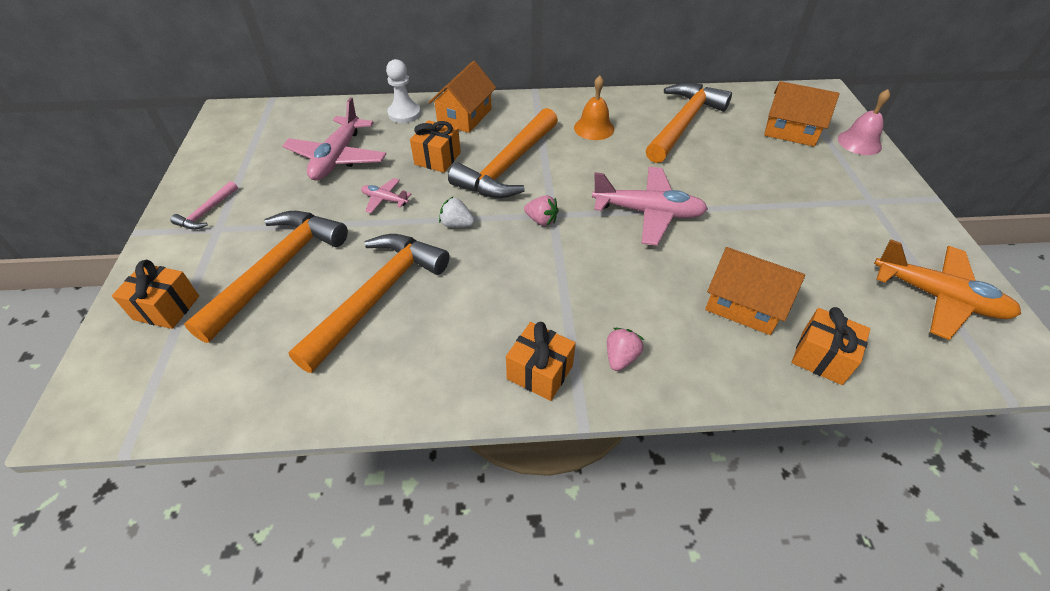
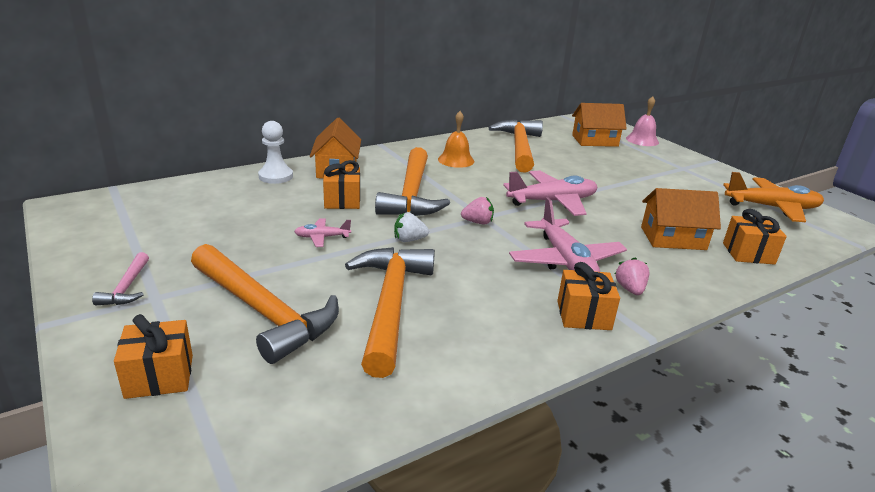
camera: 30 degrees left, 20 degrees down
(277, 269) = (264, 312): orange hammer -> orange hammer turned 135 degrees clockwise
(337, 158) = (239, 217): pink plane -> pink plane (565, 261)

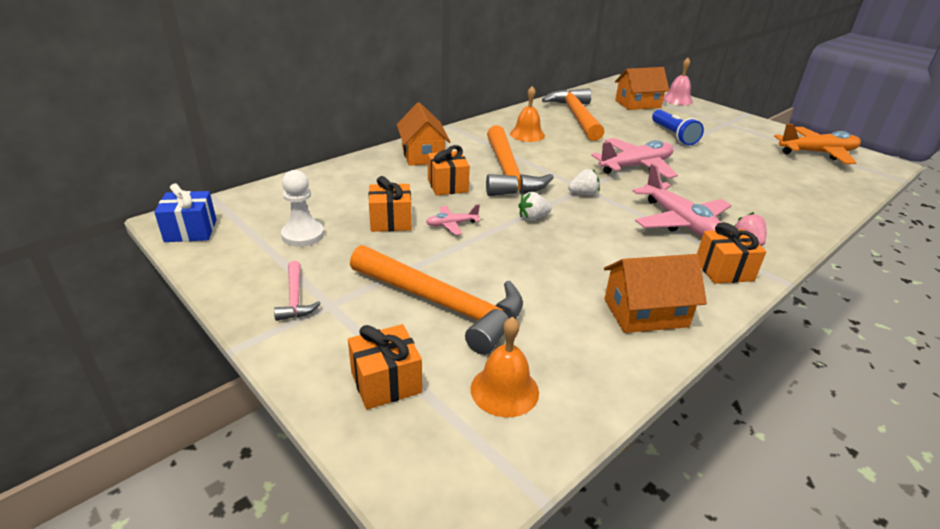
camera: 10 degrees left, 5 degrees up
(74, 216) = (191, 231): none -> blue gift
(270, 401) = (504, 390): none -> orange bell
(276, 176) = (368, 168): white pawn -> white pawn (303, 235)
(390, 304) = (554, 282): orange hammer -> none
(478, 222) = (583, 194): pink strawberry -> white strawberry
(615, 174) = (673, 135): none -> blue flashlight
(673, 238) = (755, 190): orange house -> orange house (645, 313)
(748, 253) = (822, 197): orange gift -> orange gift (391, 221)

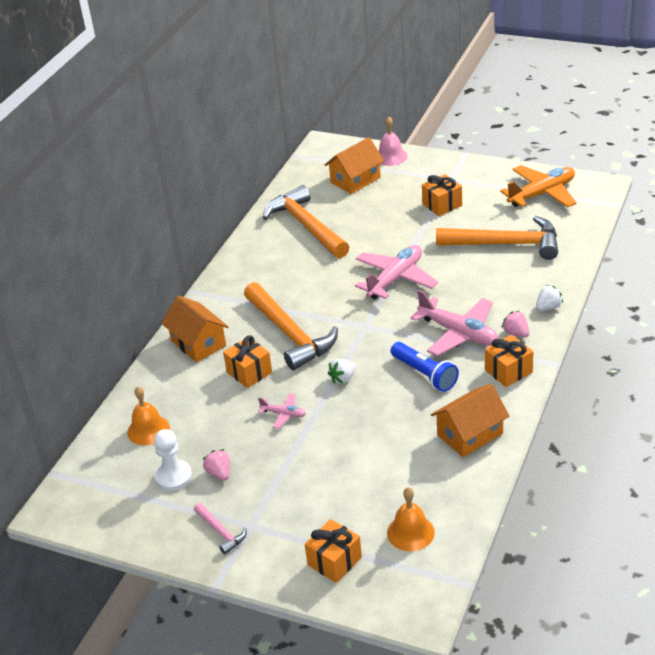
camera: 20 degrees left, 5 degrees up
(191, 231) = (77, 513): blue gift -> none
(346, 248) = (219, 473): none -> pink strawberry
(391, 221) = (232, 432): orange gift -> orange gift (442, 205)
(443, 305) = (330, 490): orange hammer -> orange hammer (506, 244)
(451, 224) = (283, 414): pink plane -> pink plane turned 120 degrees counterclockwise
(527, 134) = (275, 274): orange bell -> orange bell (148, 430)
(583, 194) = (368, 333): white strawberry -> white strawberry (548, 307)
(673, 135) = (410, 218): blue flashlight -> blue flashlight (424, 374)

